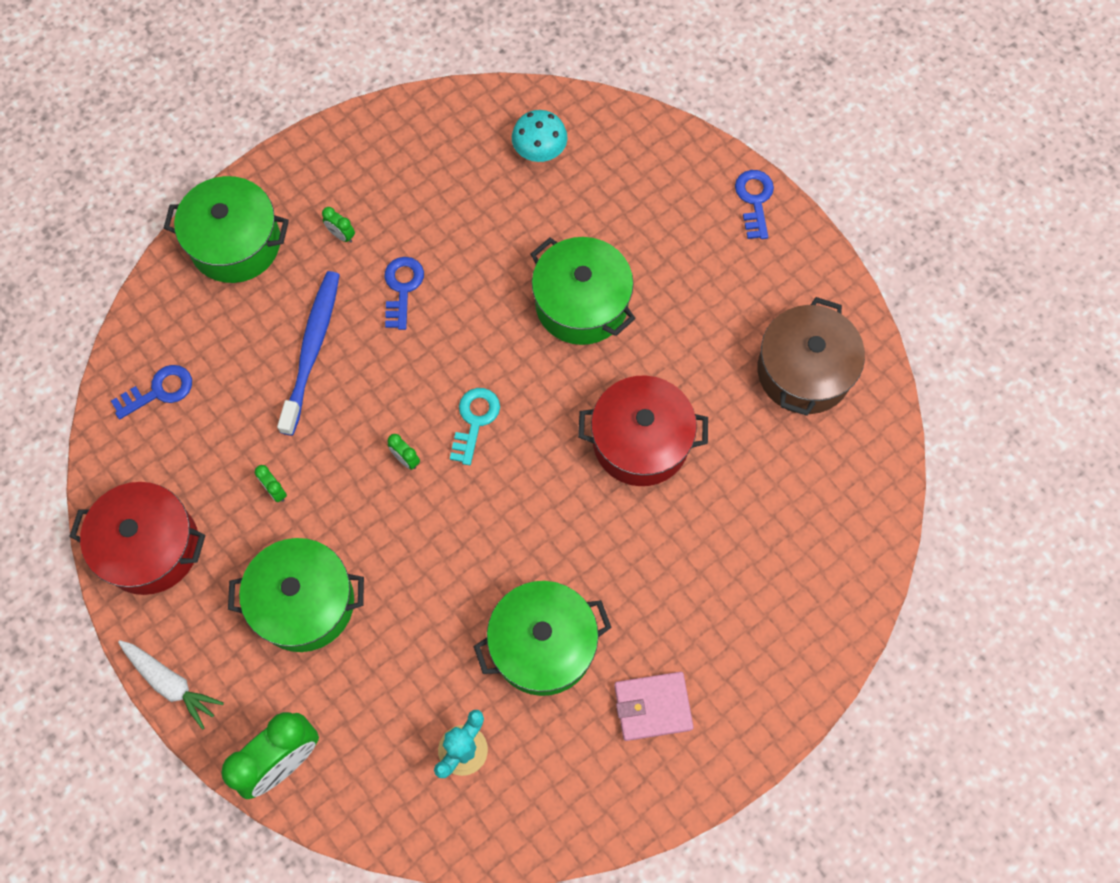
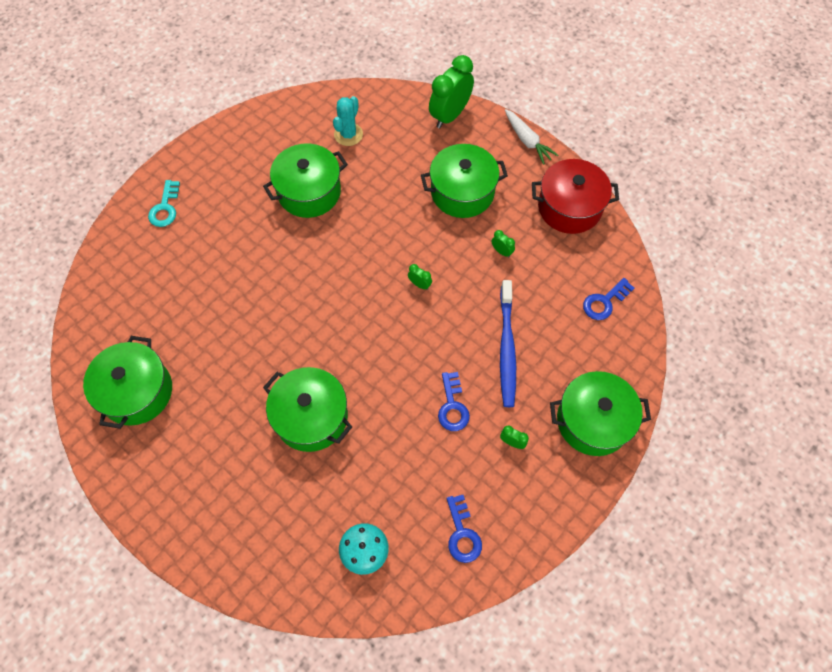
camera: 170 degrees right, 5 degrees down
(171, 683) = (527, 141): white carrot -> white carrot turned 150 degrees counterclockwise
(475, 420) = (377, 317): turquoise key -> turquoise key (165, 208)
(640, 441) = (257, 322): red pot -> none
(652, 706) = (238, 171): pink wallet -> none
(754, 200) = (174, 534): blue key -> blue key (462, 533)
(804, 371) = (137, 392): brown pot -> green pot

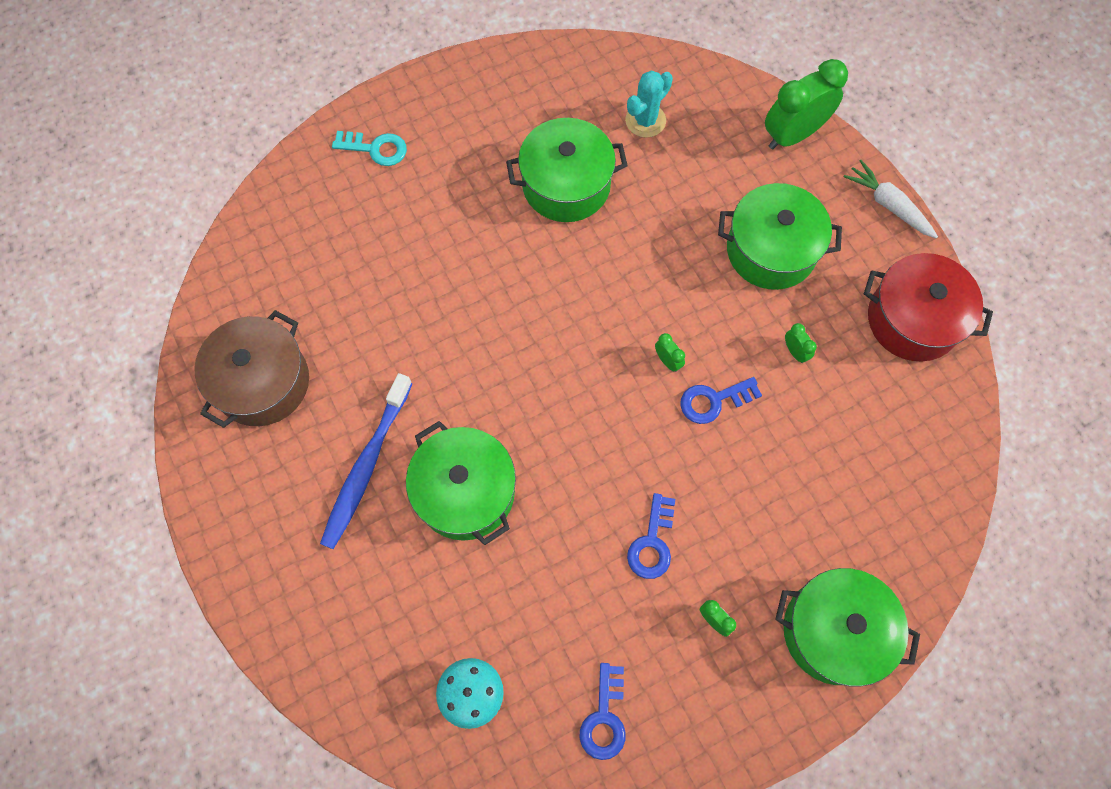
camera: 20 degrees right, 5 degrees up
(137, 392) = (262, 382): green pot -> brown pot
(165, 208) = (376, 148): turquoise key -> turquoise key turned 105 degrees counterclockwise
(506, 348) = (753, 489): blue toothbrush -> blue toothbrush (366, 466)
(527, 141) = (888, 205): white carrot -> white carrot turned 150 degrees clockwise
(604, 302) = (912, 471): blue key -> blue key (713, 401)

